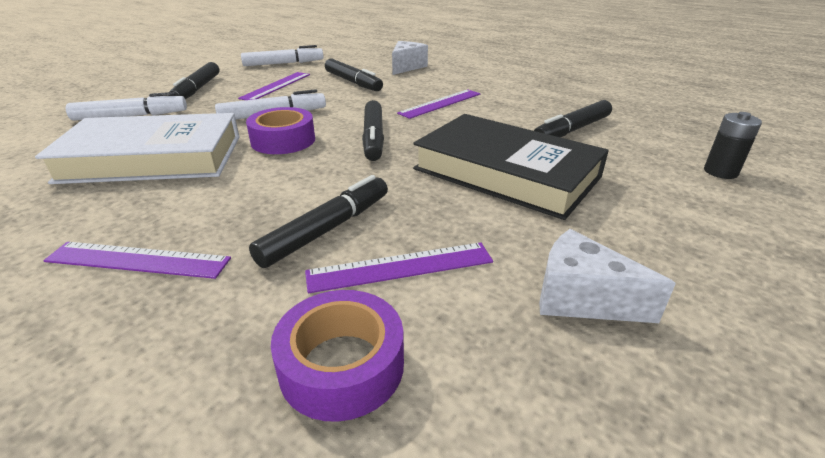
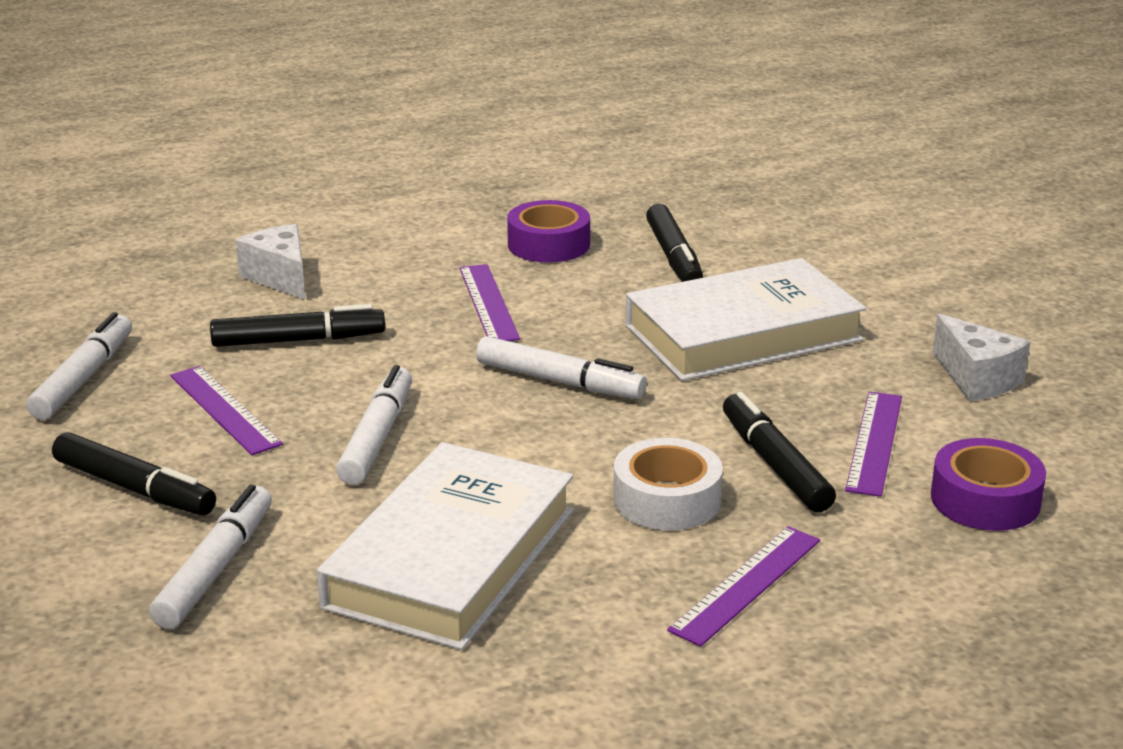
camera: 60 degrees left, 5 degrees down
(250, 201) = (666, 499): none -> white tape
(283, 140) = (495, 447): purple tape -> purple tape (548, 244)
(373, 138) = (559, 381): black marker -> white marker
(506, 173) = (742, 333): black book -> white book
(581, 298) = (976, 379): white cheese -> white cheese turned 90 degrees counterclockwise
(720, 172) = (843, 233): black battery -> none

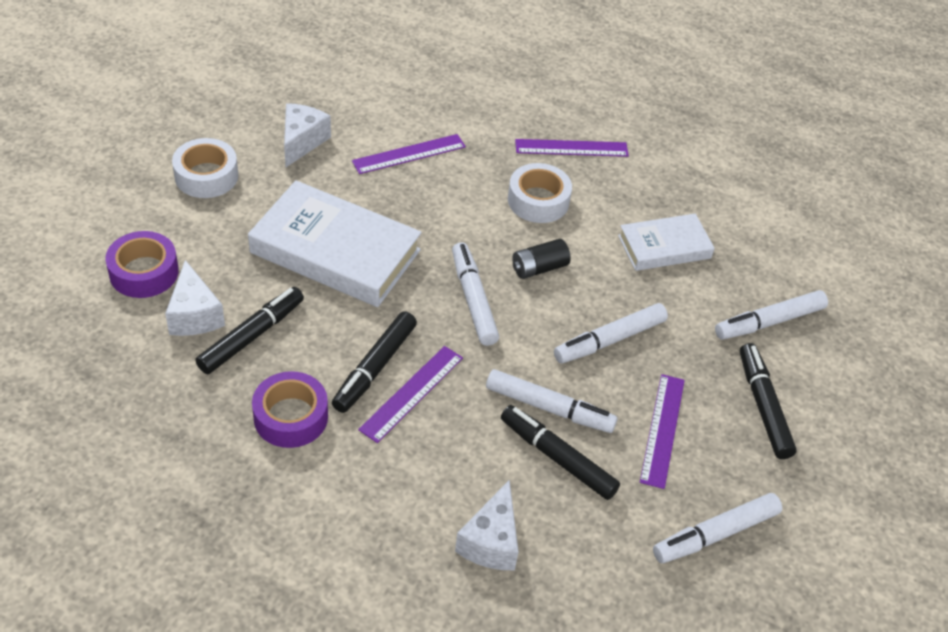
camera: 135 degrees left, 20 degrees up
(356, 361) = (549, 408): none -> white marker
(451, 558) = (664, 247): white book -> white book, size x0.58
(548, 443) = (539, 268): none -> black battery
(739, 241) = (194, 315): none -> white cheese
(775, 464) = (467, 179): black marker -> black marker (375, 368)
(962, 305) = (206, 176): none -> white tape
(985, 500) = (424, 103): purple tape -> purple tape (144, 272)

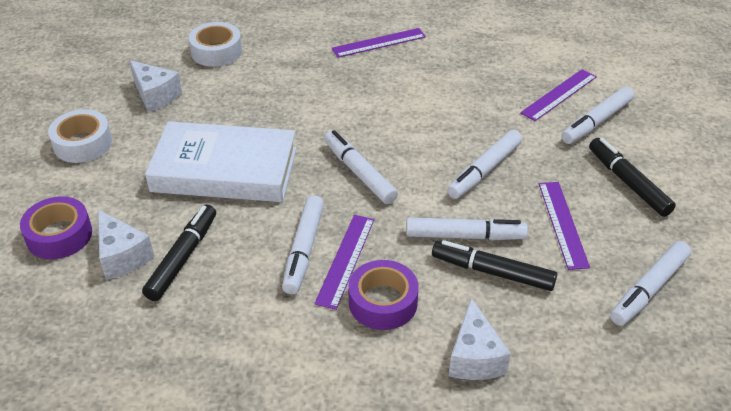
camera: 15 degrees left, 5 degrees down
(291, 417) = (249, 312): purple tape -> purple tape (383, 302)
(302, 142) = (155, 95): white cheese -> white cheese turned 135 degrees clockwise
(375, 368) = (303, 250): black marker -> white marker
(409, 154) = (250, 81): purple ruler -> purple ruler (559, 94)
(538, 201) = (373, 86): white tape -> white tape (216, 51)
(539, 268) = (400, 134): black battery -> none
(664, 247) = (488, 92): white book -> none

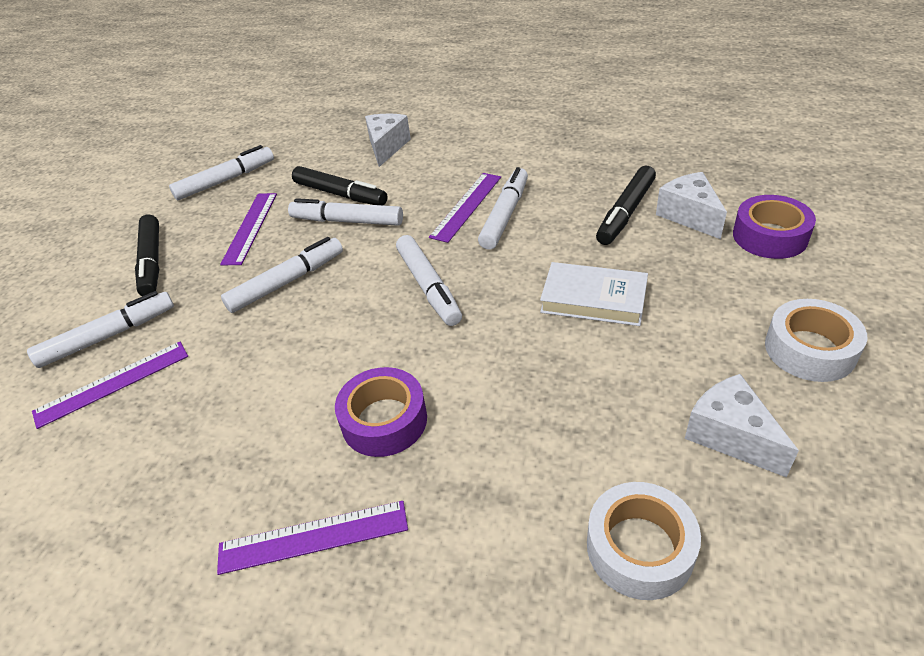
camera: 165 degrees left, 0 degrees up
(224, 170) = (593, 299): white book -> white book, size x0.58
(383, 302) = (442, 177): purple tape -> purple tape (384, 420)

